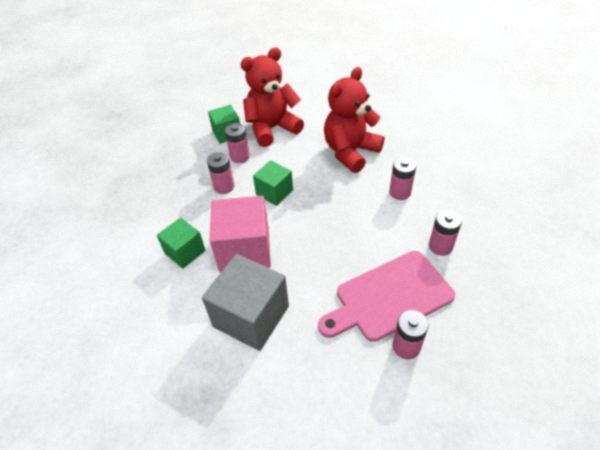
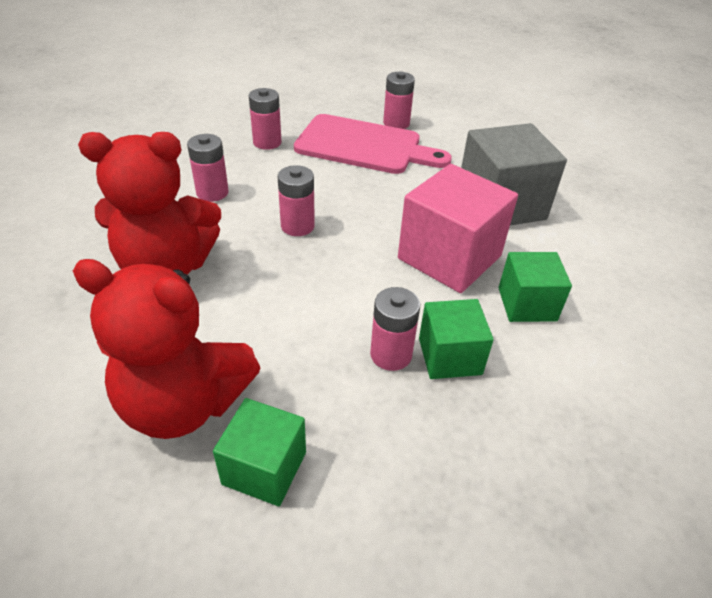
camera: 140 degrees left, 5 degrees down
(240, 157) = (308, 389): pink battery -> pink battery (297, 226)
(274, 192) = (335, 292): green cube -> green cube (449, 356)

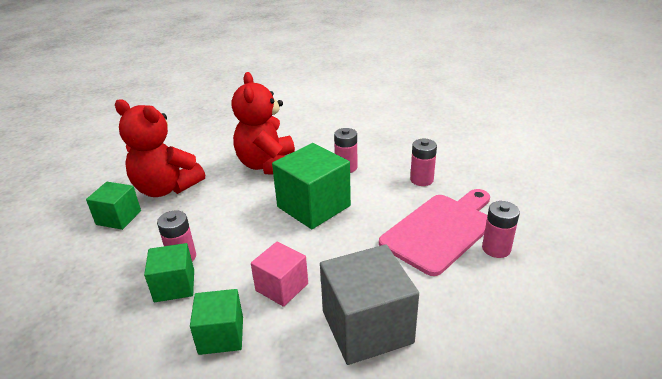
camera: 90 degrees right, 10 degrees down
(184, 403) = (166, 188): red teddy bear -> red teddy bear turned 75 degrees counterclockwise
(297, 226) = (313, 206): pink battery -> green cube
(364, 146) = (440, 230): pink cutting board -> pink cutting board turned 150 degrees counterclockwise
(449, 257) = (282, 287): pink cube -> pink cube, size x0.59

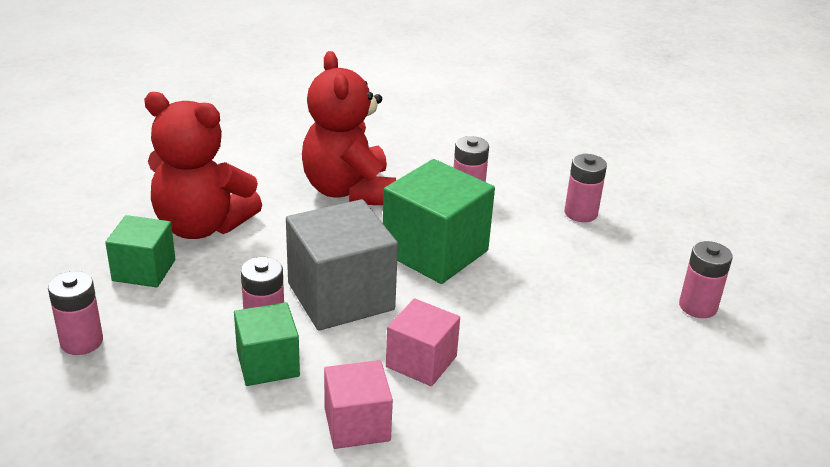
camera: 10 degrees left, 0 degrees up
(59, 266) = (81, 341): none -> pink battery
(221, 335) = (357, 424): green cube -> pink cube
(367, 327) = (549, 408): grey cube -> grey cube (340, 296)
(440, 230) = (620, 283): pink cutting board -> none

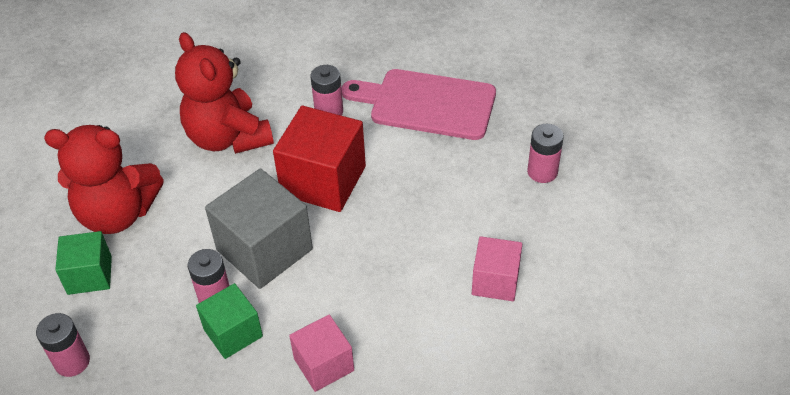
camera: 15 degrees left, 15 degrees up
(421, 361) = (351, 292): pink cube -> pink cube (495, 281)
(435, 252) = (323, 180): green cube -> red cube
(580, 213) = (427, 104): pink battery -> pink cutting board

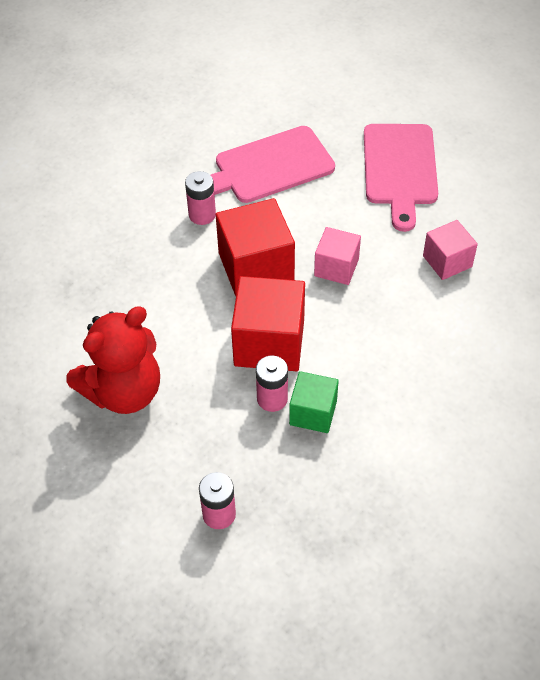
camera: 40 degrees left, 5 degrees up
(90, 275) = (157, 448): green cube -> none
(228, 137) = (145, 281): red teddy bear -> none
(264, 250) = (269, 343): grey cube -> red cube
(324, 364) = (398, 389): pink cube -> pink cube (336, 267)
(542, 172) = (400, 169): pink battery -> pink cutting board

